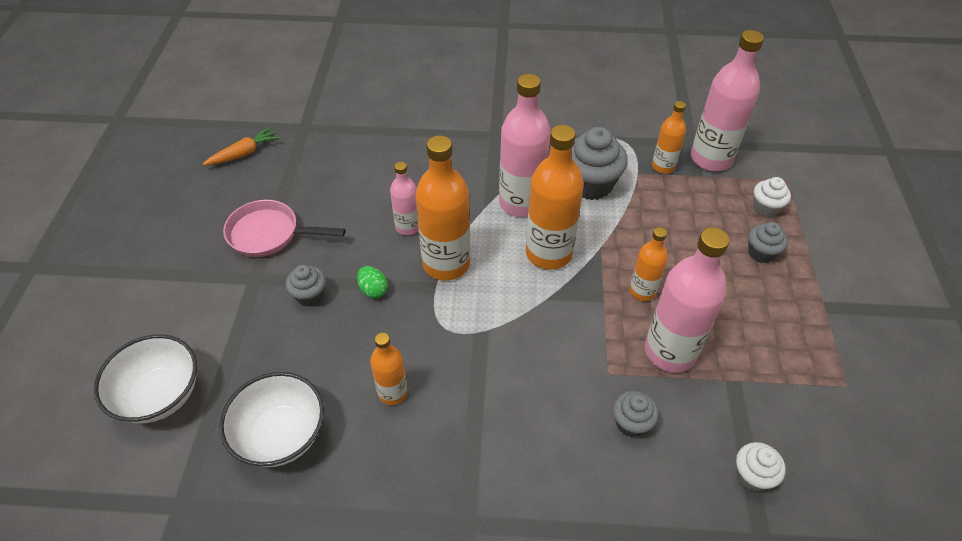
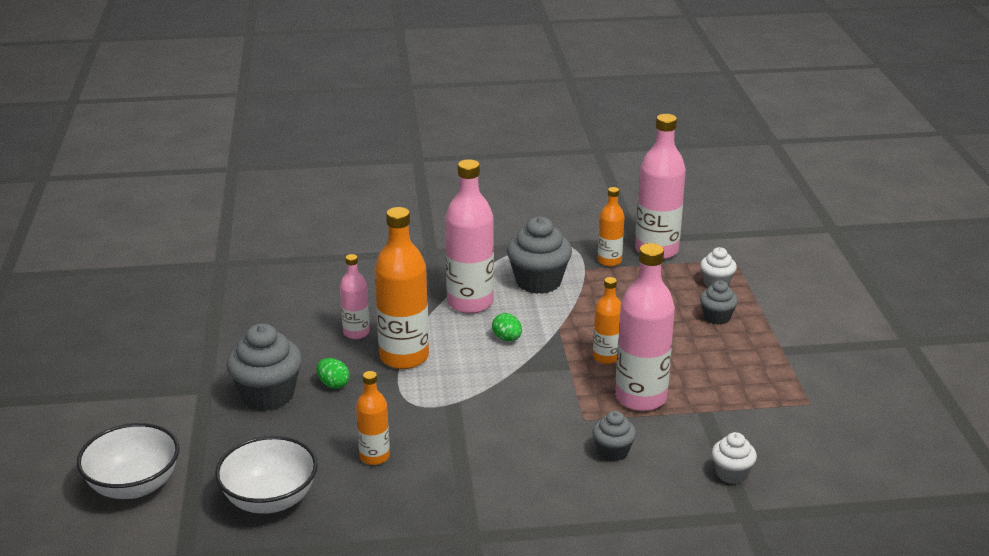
camera: 10 degrees left, 20 degrees down
(244, 153) = (160, 291): orange carrot -> none
(269, 234) = (209, 353): pink pan -> none
(310, 295) = (268, 395): grey cupcake -> grey cupcake, size x1.80
(548, 253) = (507, 338): orange bottle -> green egg

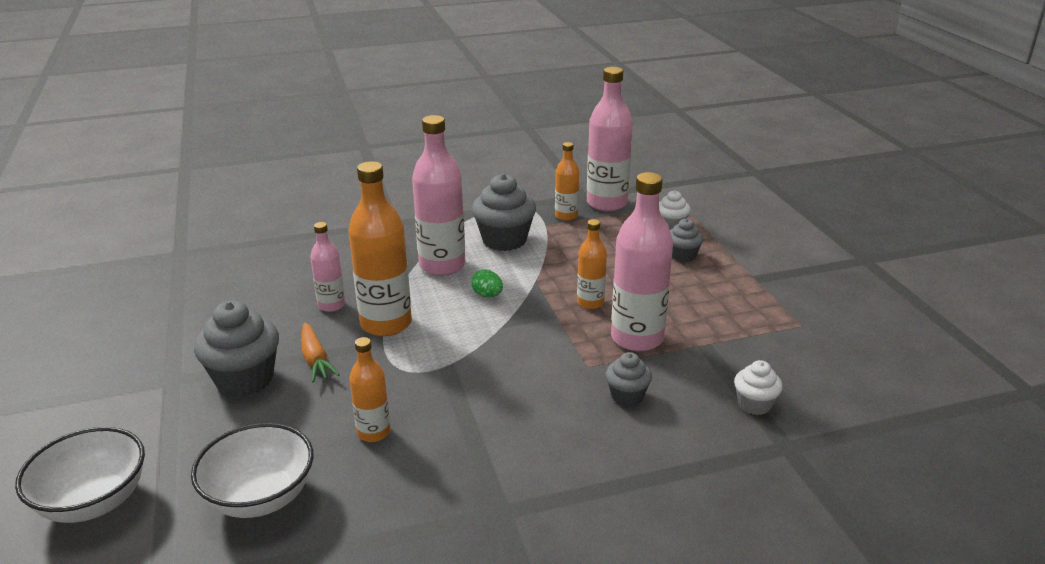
camera: 10 degrees left, 0 degrees up
(333, 384) = (315, 359): green egg -> orange carrot

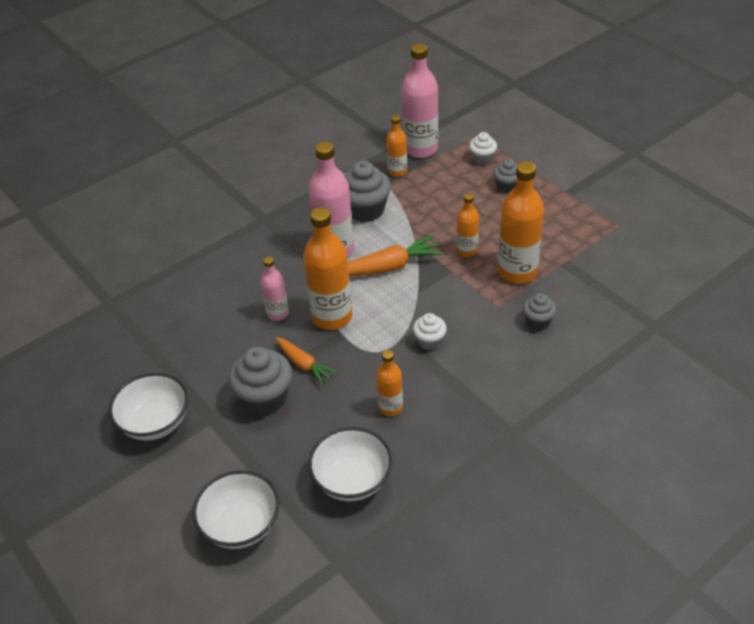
camera: 20 degrees left, 15 degrees up
(114, 367) = (155, 423): none -> white bowl
(487, 295) = (388, 267): green egg -> orange carrot
(637, 338) = (517, 271): pink bottle -> orange bottle
(754, 404) = (620, 301): white cupcake -> white cupcake (429, 341)

